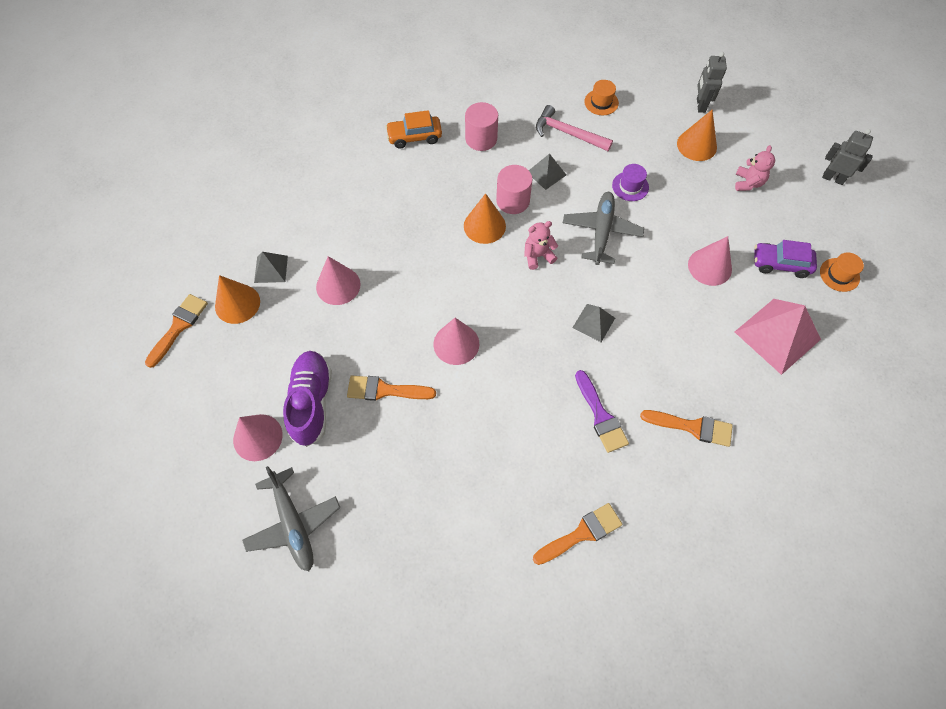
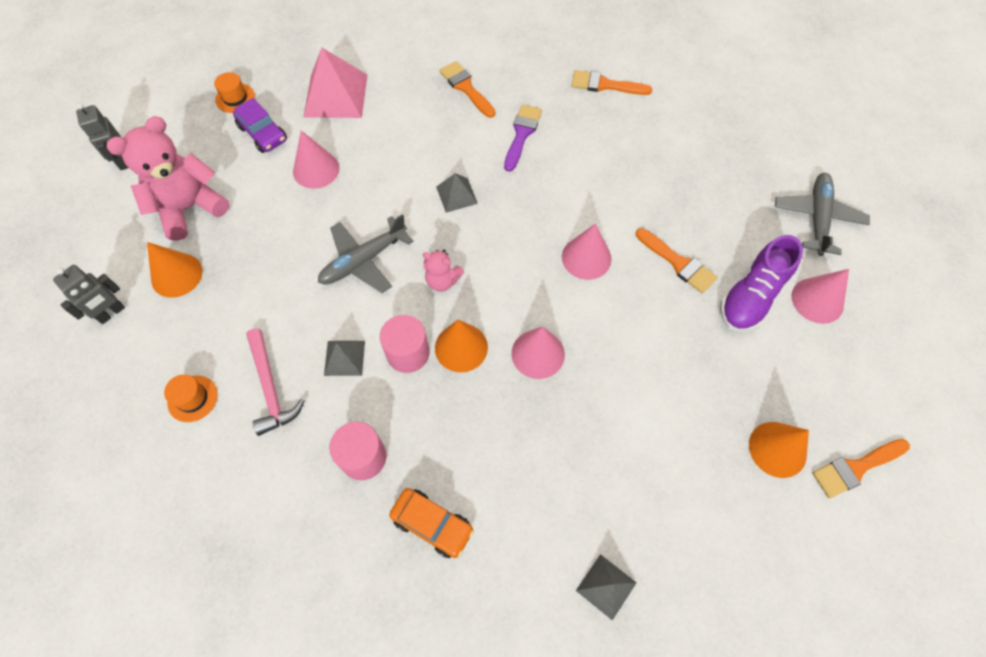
camera: 140 degrees left, 0 degrees up
(271, 269) = (719, 465): grey pyramid -> grey pyramid (606, 586)
(338, 285) = (657, 392): pink cone -> pink cone (538, 353)
(630, 186) = (287, 282): purple hat -> none
(748, 183) = (189, 208): pink teddy bear -> pink teddy bear, size x1.99

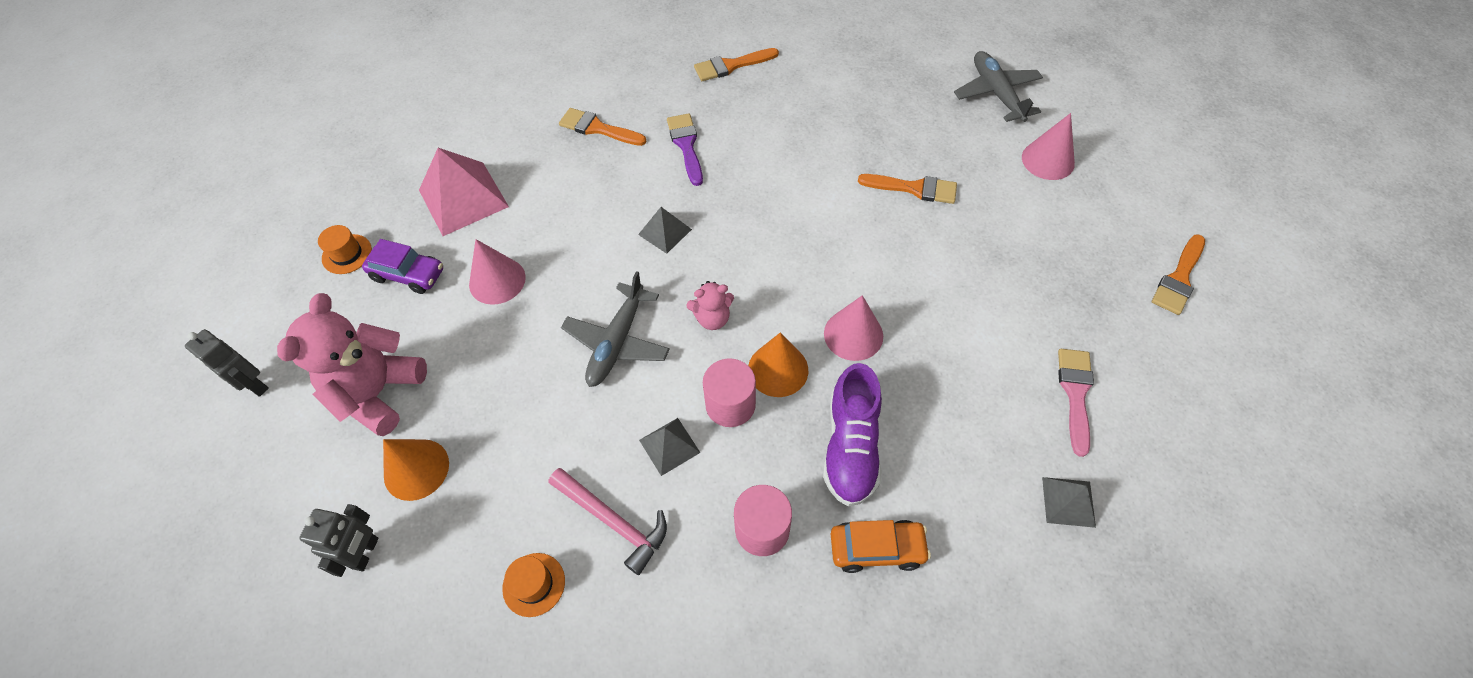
camera: 30 degrees left, 5 degrees down
(586, 258) = (831, 226): pink cone -> none
(681, 507) = (1075, 393): none -> pink brush
(751, 297) = (995, 185): purple shoe -> purple shoe (851, 446)
(777, 449) = (1111, 299): orange cone -> none

